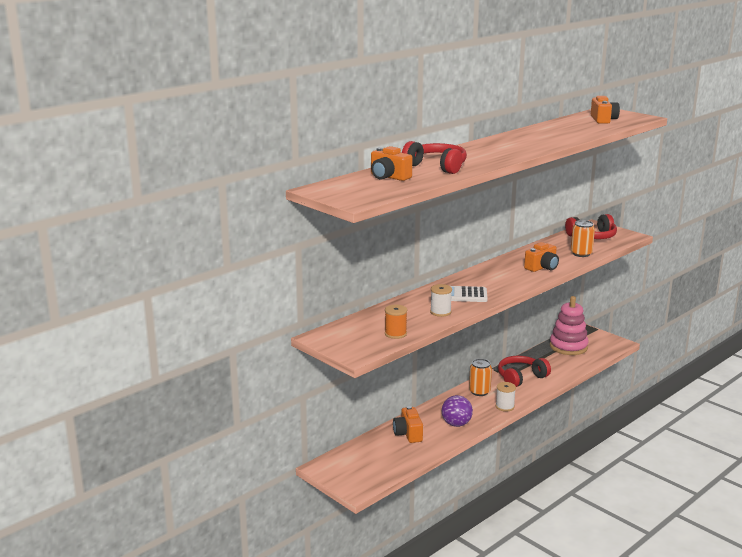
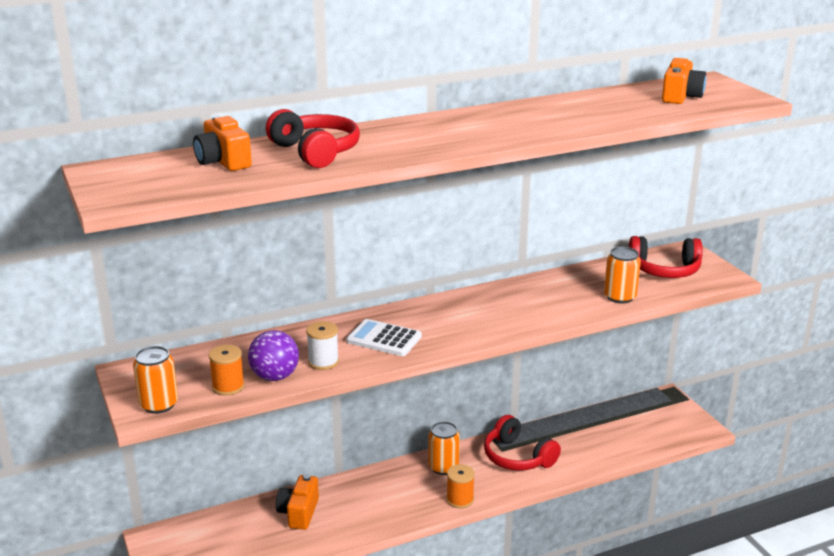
camera: 20 degrees right, 5 degrees up
(362, 350) = (159, 404): none -> orange can
(456, 424) = (373, 512): purple ball -> purple ball (275, 377)
(505, 406) = (460, 499): white spool -> orange spool
(521, 378) = (517, 457): red headphones -> red headphones turned 120 degrees counterclockwise
(542, 267) = (539, 311): orange camera -> none
(568, 347) = (623, 420): pink stacking toy -> none

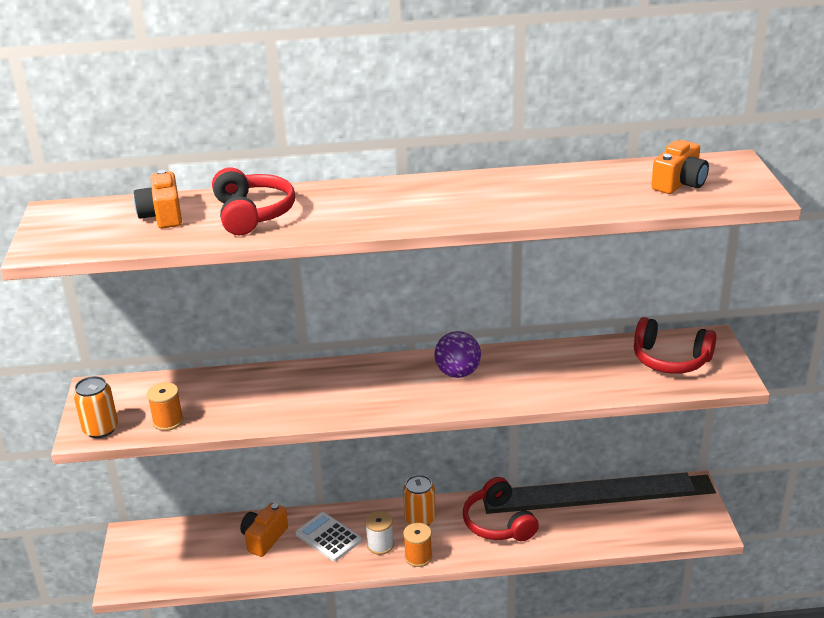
camera: 20 degrees right, 5 degrees up
(275, 377) = (214, 418): purple ball -> purple ball (458, 373)
(323, 362) = (265, 410): white spool -> white spool (380, 545)
(384, 339) = (335, 394): white calculator -> white calculator (328, 537)
(620, 297) = (600, 385): orange can -> none

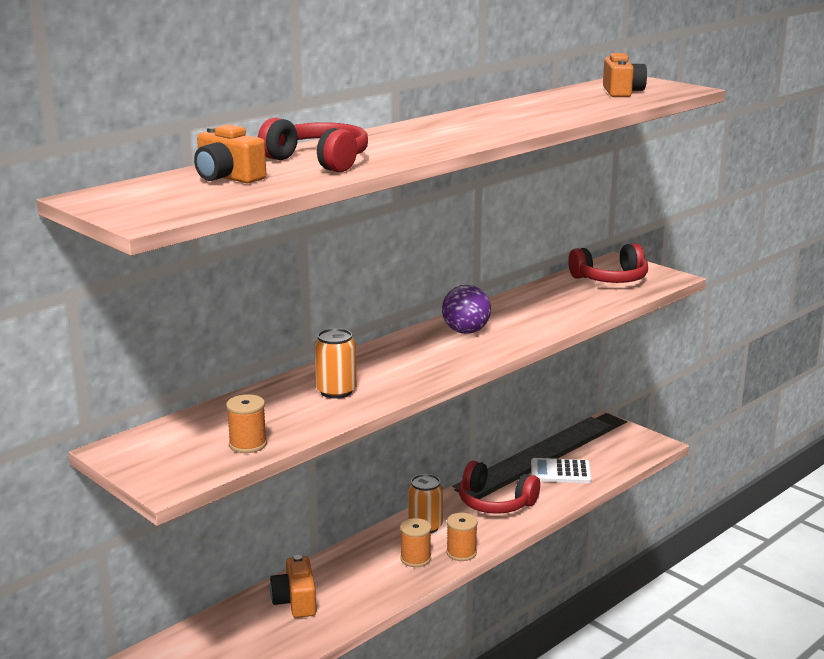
camera: 40 degrees left, 10 degrees down
(100, 429) = (181, 474): orange can -> orange can (336, 391)
(328, 537) = (359, 573): white calculator -> white calculator (560, 472)
(380, 545) = (415, 559): white spool -> orange spool

